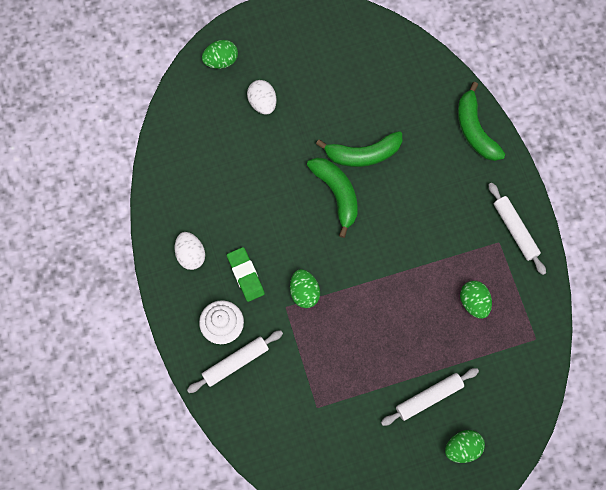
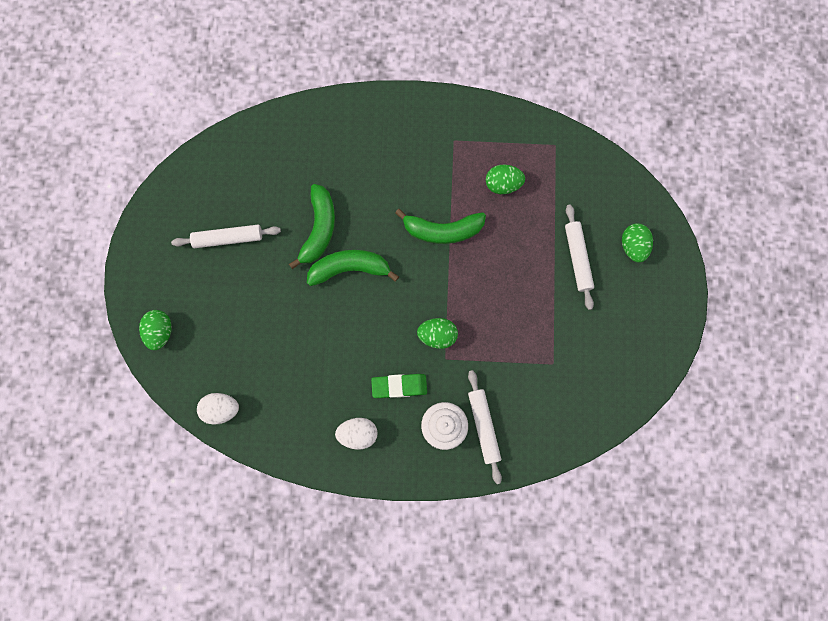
camera: 70 degrees left, 5 degrees up
(262, 103) = (225, 306): white egg -> white egg (221, 409)
(475, 130) = (336, 118): green banana -> green banana (442, 231)
(515, 230) = (448, 122): white rolling pin -> white rolling pin (228, 238)

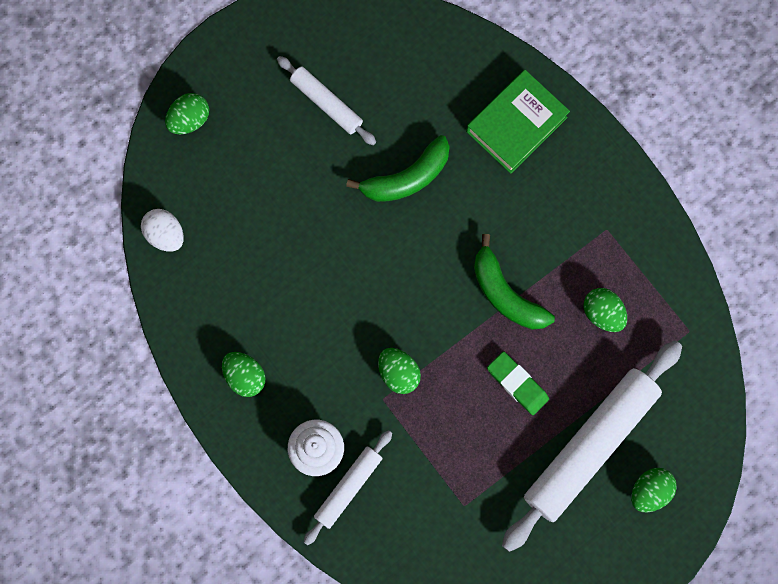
camera: 50 degrees right, 0 degrees up
(344, 138) = (516, 124): none -> green book
(350, 269) = (393, 238): green banana -> none
(358, 434) = (245, 376): white egg -> green egg
(399, 386) = (320, 377): green eraser -> green eraser (517, 384)
(577, 258) = (590, 446): white rolling pin -> white rolling pin, size x1.94

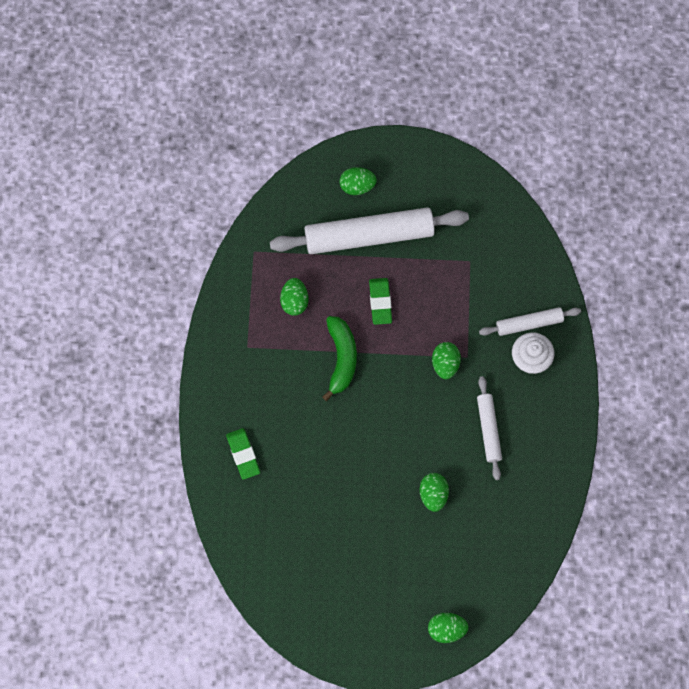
camera: 140 degrees left, 5 degrees down
(165, 235) = (521, 565): white egg -> none
(245, 376) = (539, 436): green egg -> green egg (433, 494)
(326, 103) = (349, 567): white rolling pin -> white rolling pin (488, 429)
(407, 178) = (340, 477): green banana -> none
(516, 124) = (243, 454): green book -> green eraser

